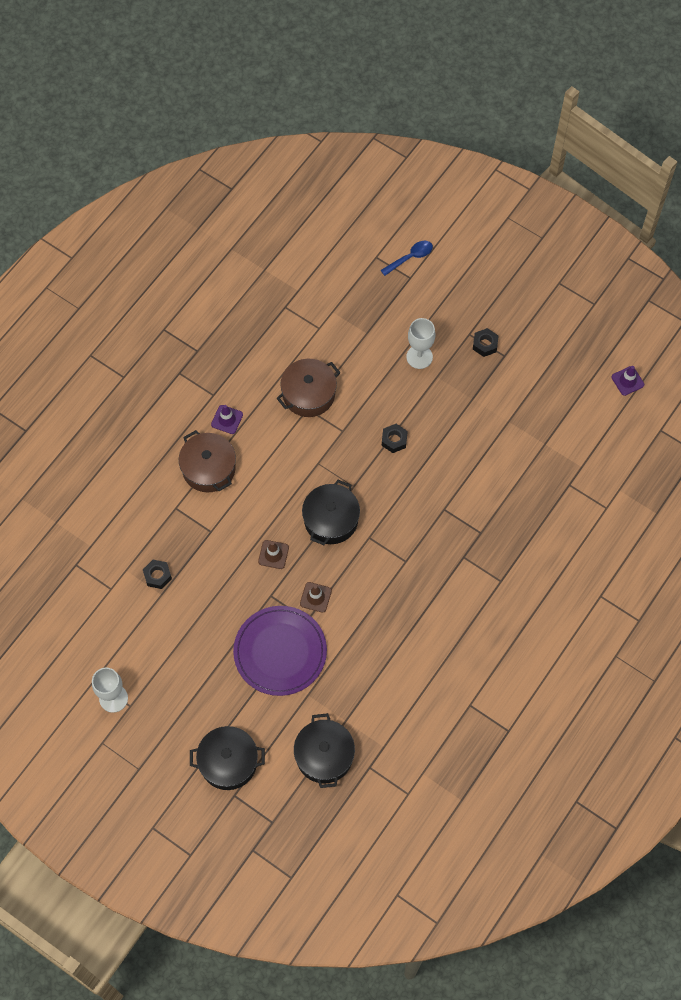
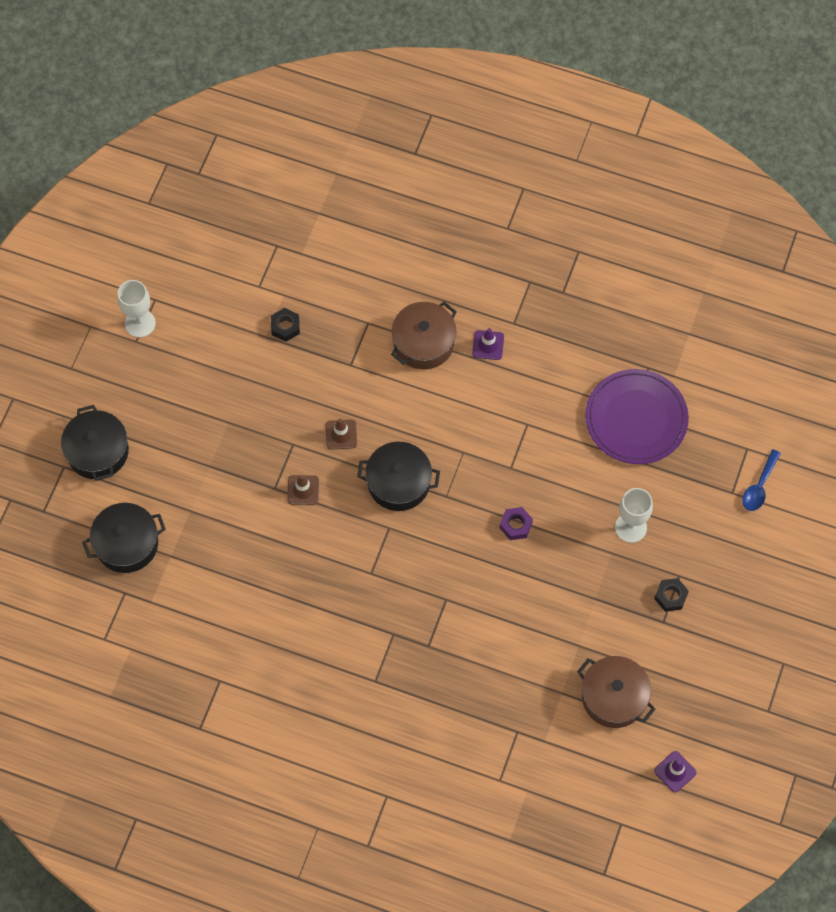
camera: 75 degrees right, 0 degrees up
(280, 652) = (231, 470): purple plate -> purple plate (636, 419)
(308, 394) = (545, 421): brown pot -> brown pot (614, 697)
(394, 440) = (516, 525): black nut -> purple nut
(410, 257) = (759, 486): blue spoon -> blue spoon turned 75 degrees clockwise

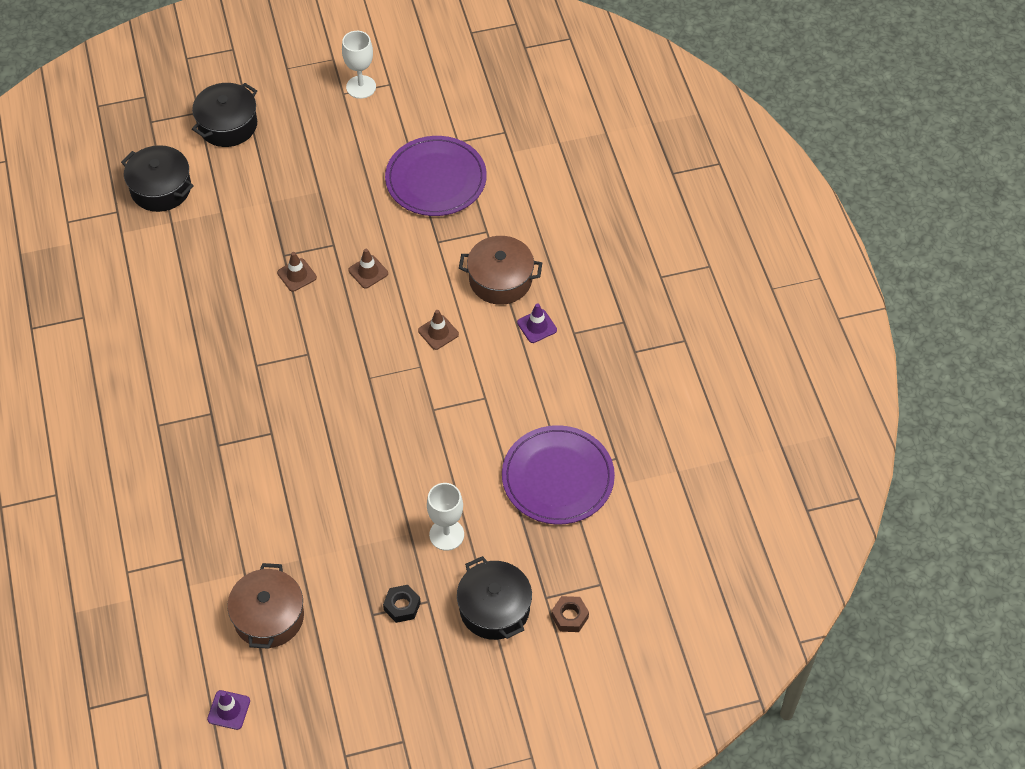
camera: 55 degrees right, 10 degrees down
(285, 327) = (436, 179): black nut -> purple plate
(398, 483) = (355, 337): black pot -> black pot (494, 608)
(440, 419) = (438, 332): none -> brown traffic cone
(516, 525) = (380, 445): purple nut -> none
(759, 486) = (570, 617): blue spoon -> brown nut

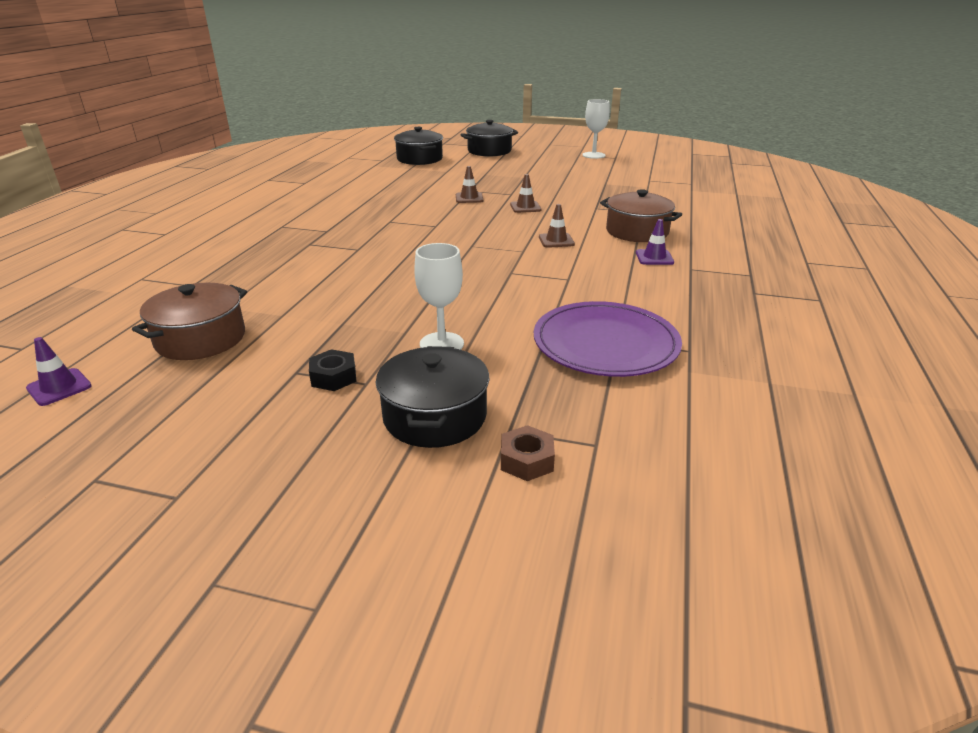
camera: 30 degrees right, 25 degrees down
(436, 179) = (618, 188): purple plate -> none

